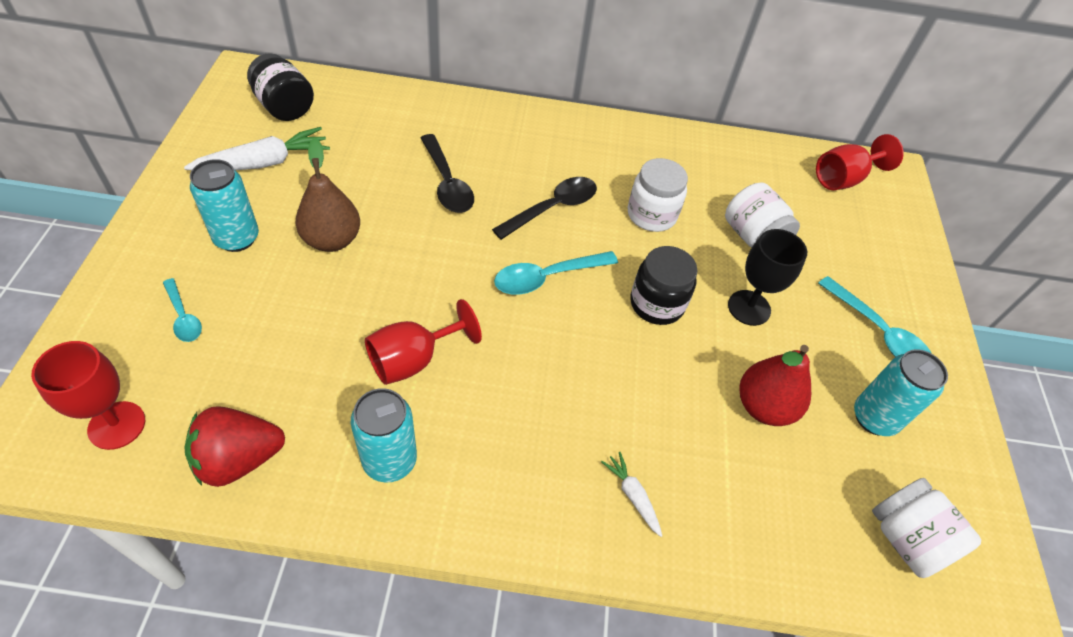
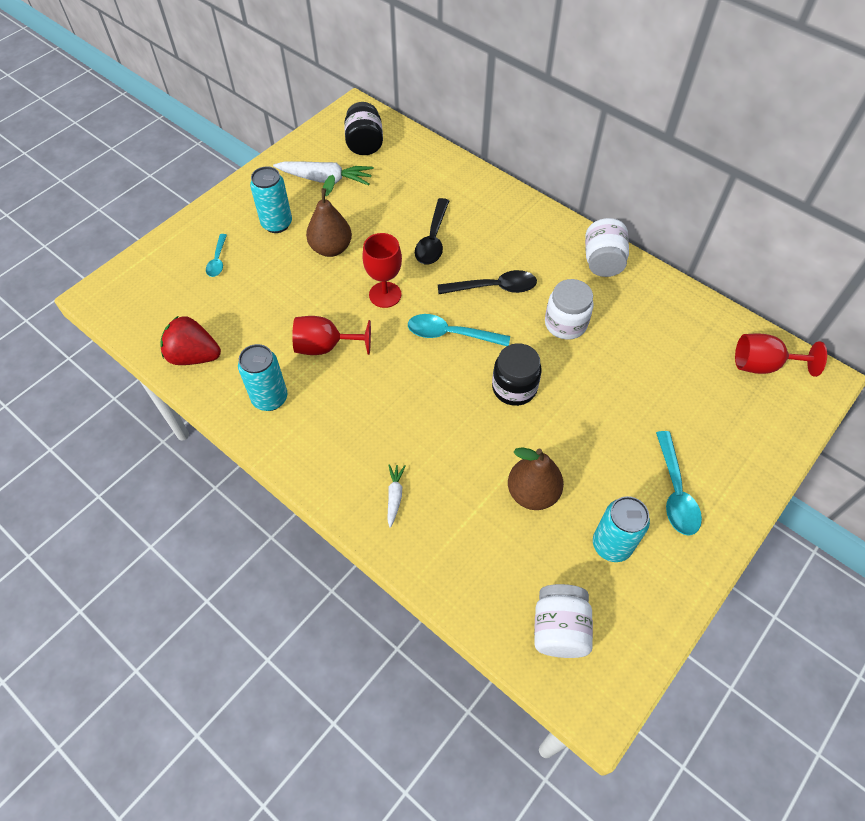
camera: 40 degrees right, 5 degrees up
(117, 425) = (148, 307): red goblet -> red goblet (385, 295)
(749, 308) = (583, 423): black goblet -> none
(753, 237) = (634, 375): white jar -> white jar (602, 262)
(764, 407) = (532, 493): red pear -> brown pear

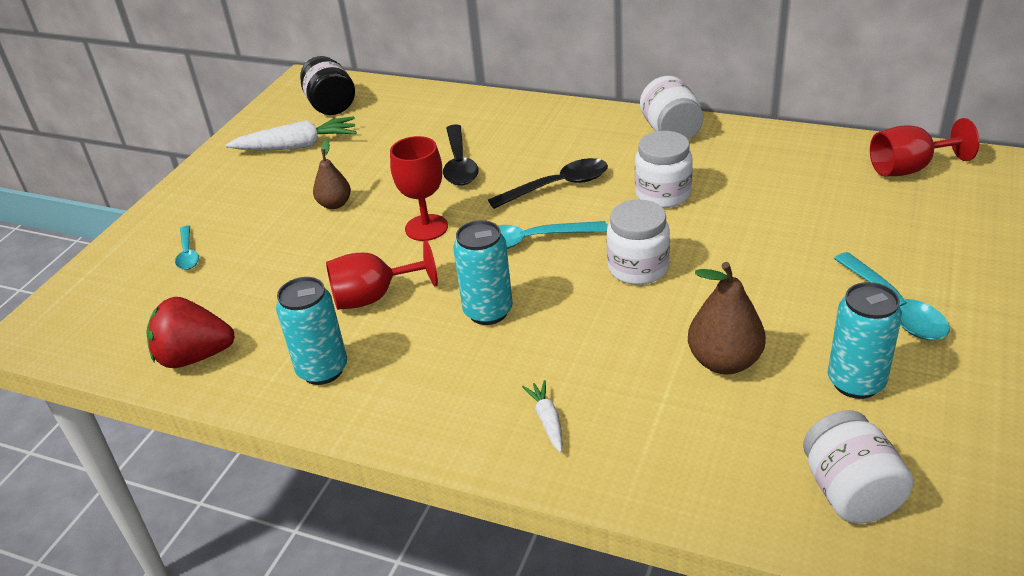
camera: 15 degrees left, 20 degrees down
(277, 224) = (253, 200): turquoise can -> turquoise can (488, 311)
(331, 248) = (334, 204): brown pear -> brown pear, size x0.63
(514, 388) = (638, 268): black jar -> white jar

